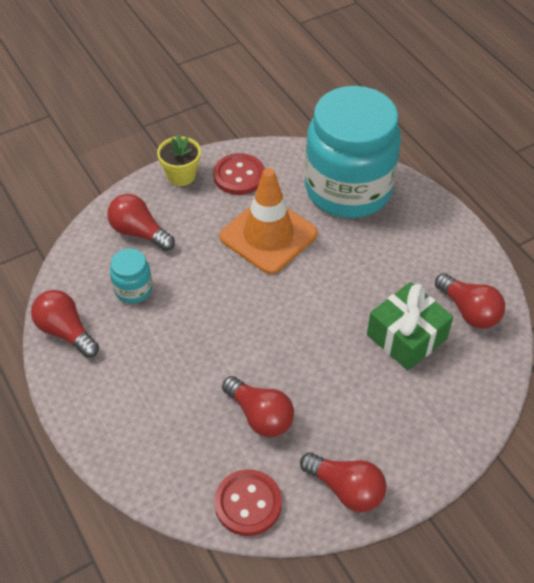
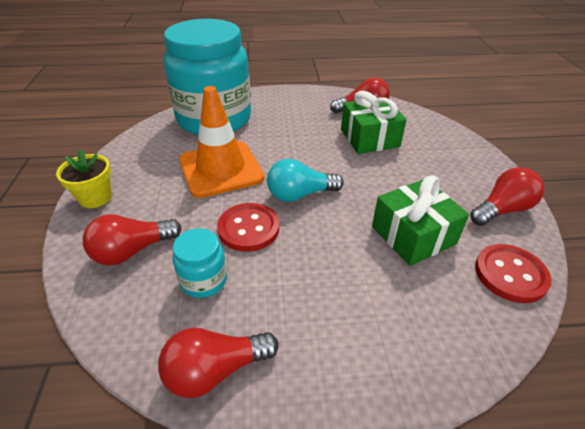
camera: 65 degrees left, 10 degrees down
(239, 176) = (139, 164): red button -> red button (248, 228)
(260, 416) = (413, 235): red light bulb -> green gift
(267, 310) = (300, 194): none -> turquoise light bulb

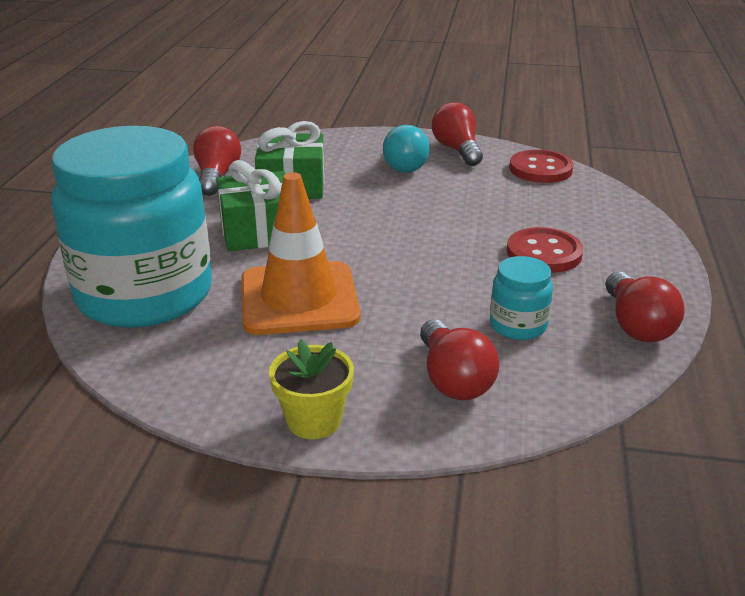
camera: 75 degrees left, 10 degrees down
(248, 228) = (438, 288): red button -> red button (544, 253)
(300, 194) = (386, 247): turquoise light bulb -> turquoise light bulb (405, 164)
(413, 235) = (479, 197): green gift -> green gift (258, 231)

